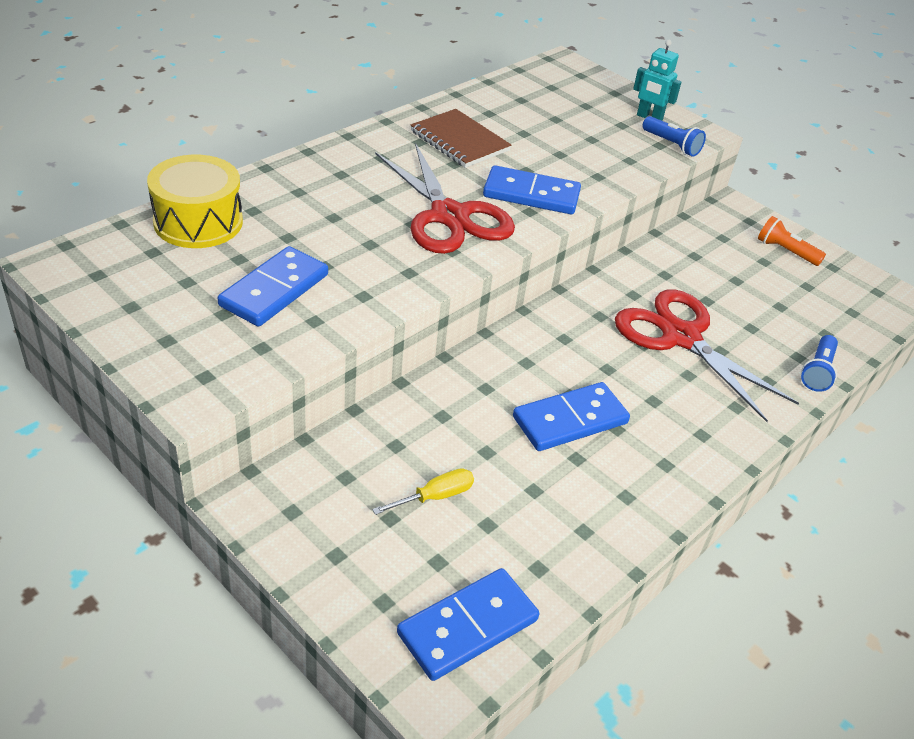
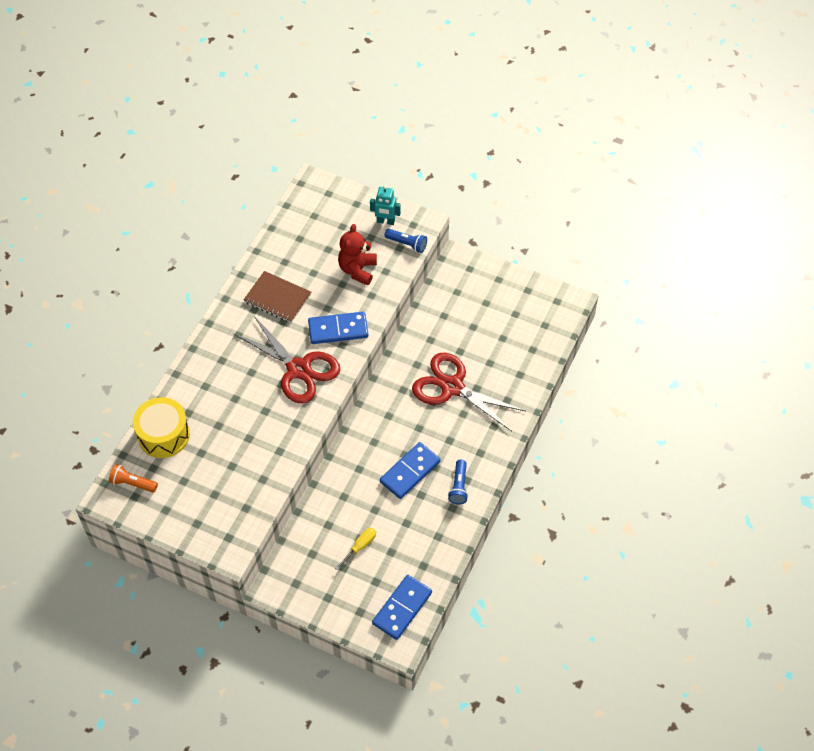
camera: 15 degrees left, 15 degrees up
(274, 290) = (231, 467): blue domino -> none
(589, 148) = (357, 270): none -> red teddy bear
(785, 251) = (497, 288): orange flashlight -> orange flashlight (132, 483)
(817, 371) = (532, 381): blue flashlight -> blue flashlight (459, 486)

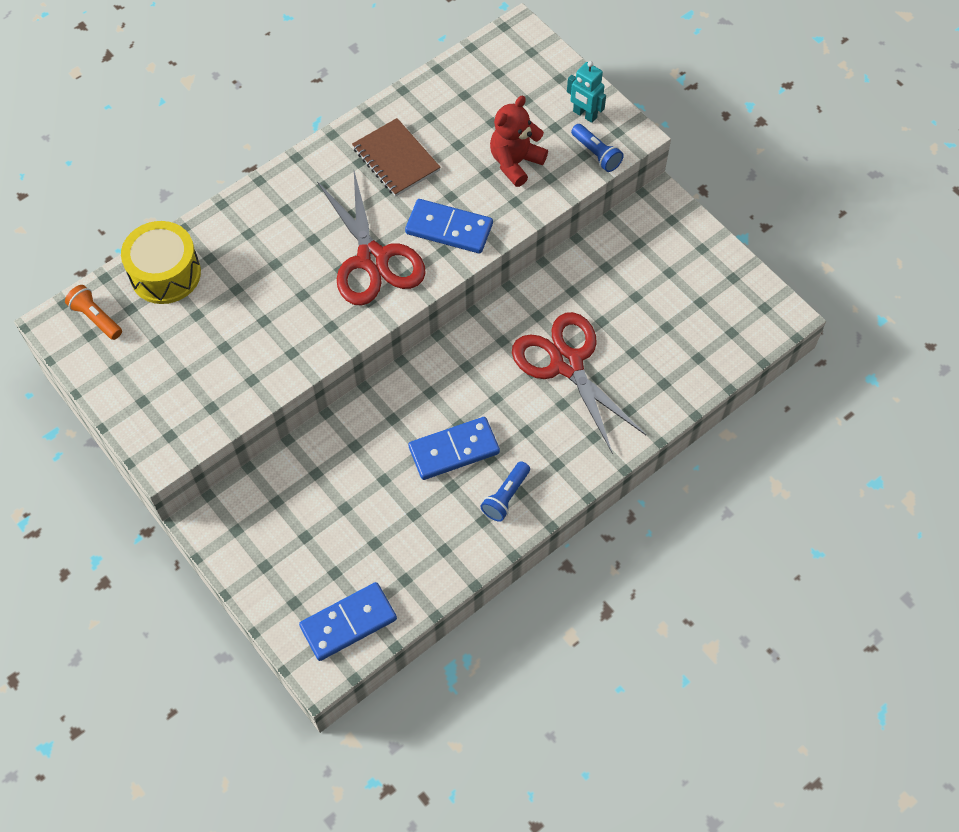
camera: 25 degrees right, 5 degrees up
(360, 547) = (339, 519): yellow screwdriver -> none

